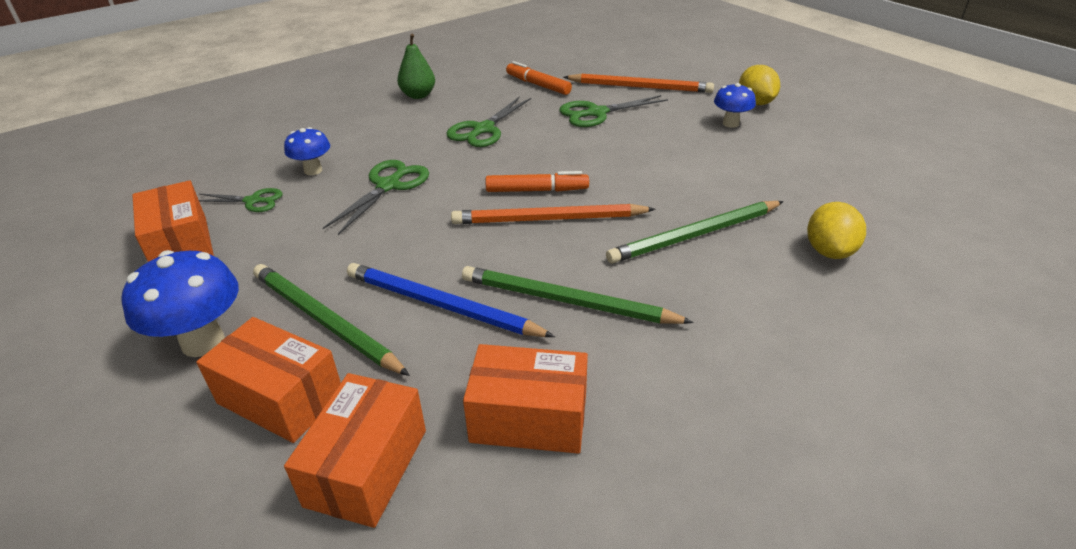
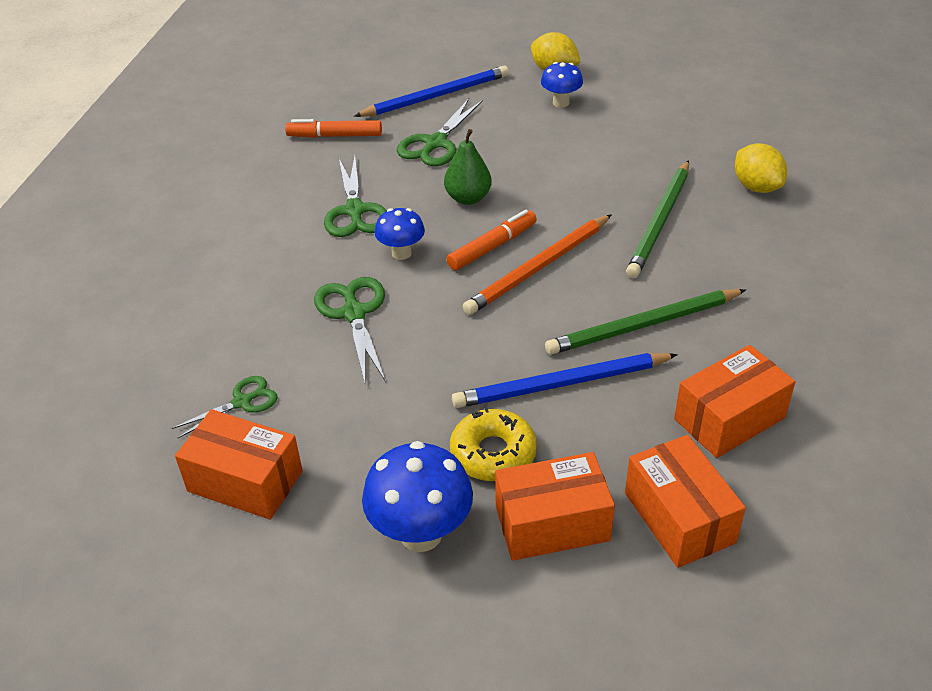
camera: 40 degrees left, 5 degrees up
(313, 170) = (251, 340): blue mushroom -> blue mushroom (401, 253)
(325, 321) = (493, 453): green pencil -> yellow donut
(418, 95) = (225, 204): green pear -> green pear (468, 198)
(639, 87) = (435, 96): orange pencil -> blue pencil

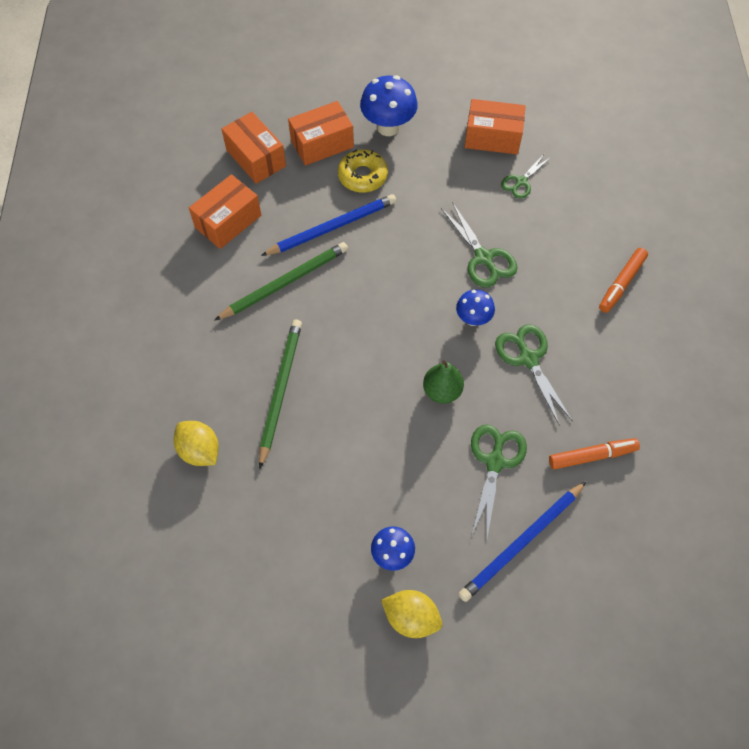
camera: 165 degrees right, 20 degrees up
(492, 247) = (406, 338): orange marker -> orange marker (621, 283)
(539, 267) = (366, 323): orange pencil -> none

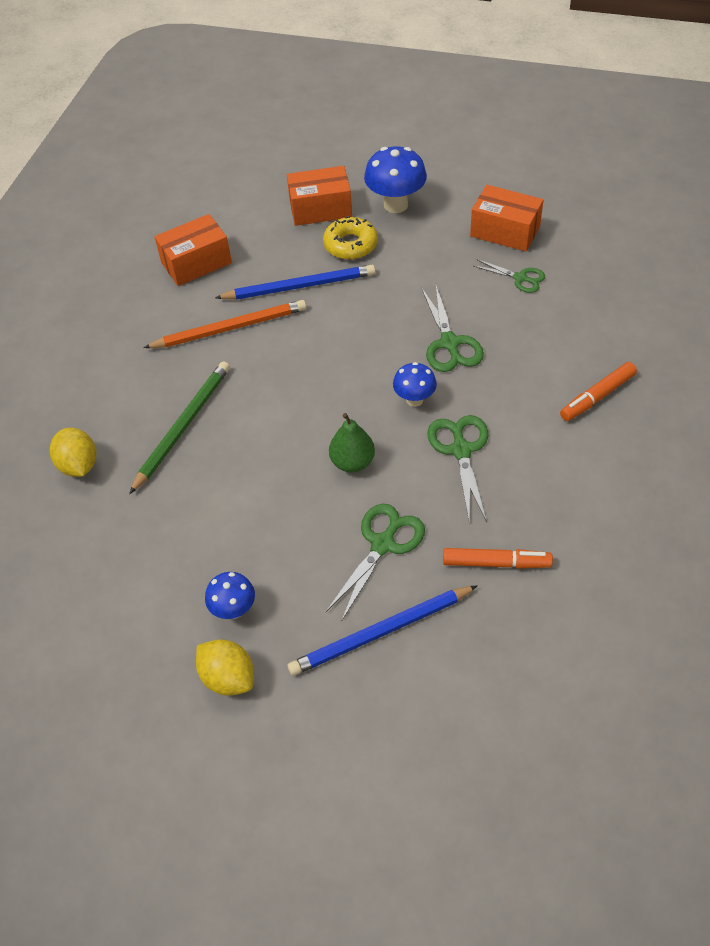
camera: 20 degrees right, 10 degrees down
(256, 158) = (248, 211): orange box -> none
(284, 283) = (229, 328): green pencil -> orange pencil
(521, 182) = (520, 278): green scissors -> green scissors turned 120 degrees counterclockwise

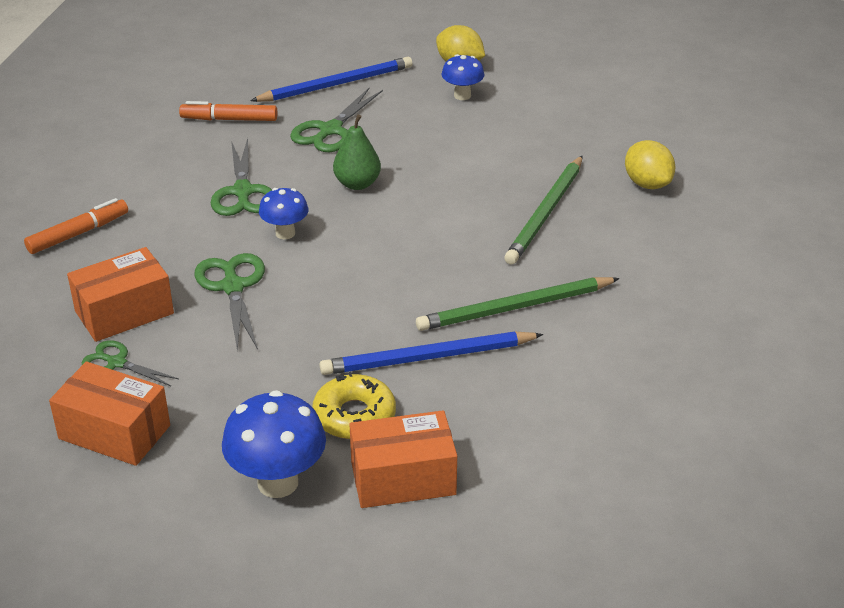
camera: 175 degrees right, 15 degrees down
(196, 263) = (585, 393): orange box -> orange box (124, 312)
(229, 328) = (516, 308): orange pencil -> green pencil

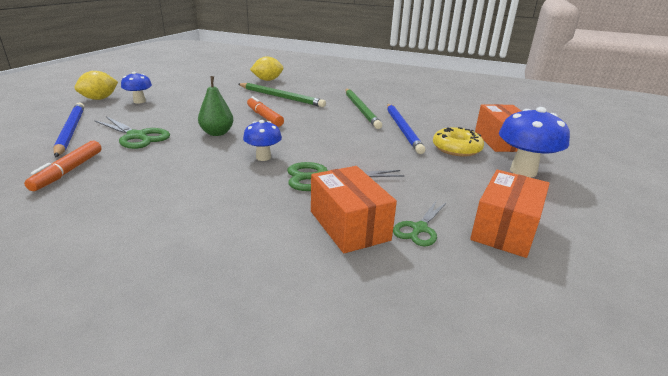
camera: 85 degrees left, 10 degrees down
(78, 233) = (205, 255): orange marker -> orange marker (264, 117)
(242, 192) = (195, 170): green scissors -> none

